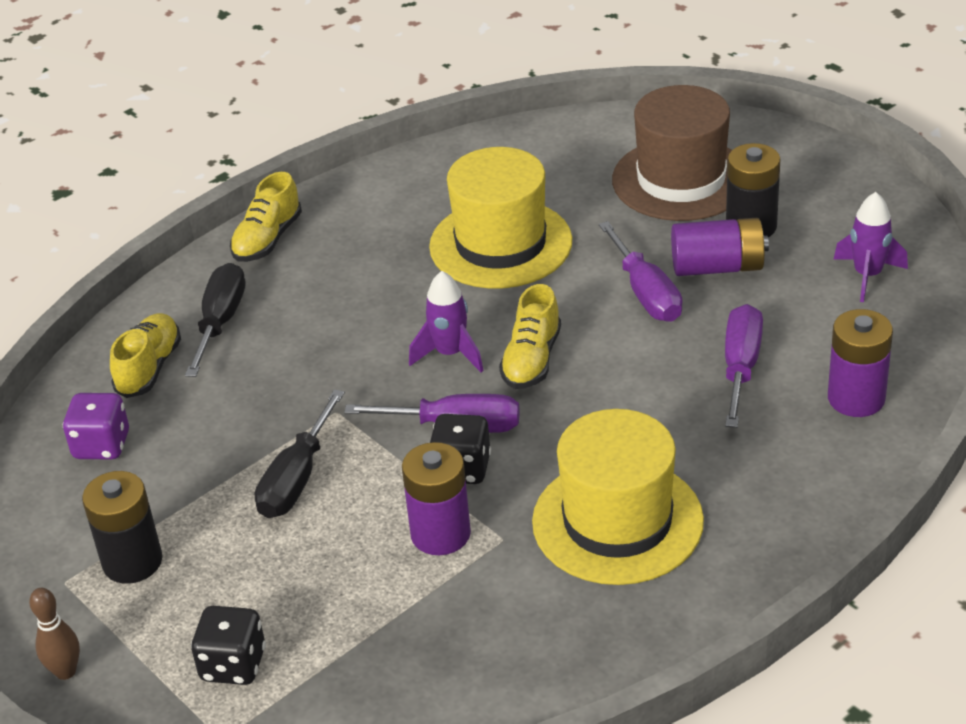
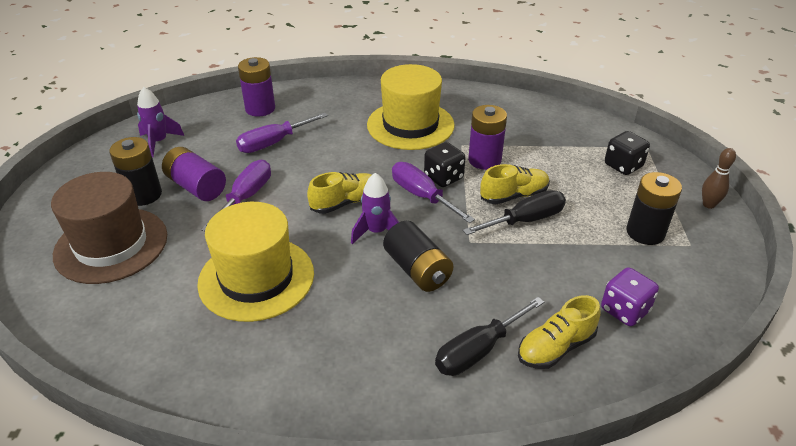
camera: 140 degrees left, 0 degrees up
(267, 239) = (376, 404): yellow shoe -> yellow shoe (514, 196)
(357, 347) = (417, 270): none -> black battery

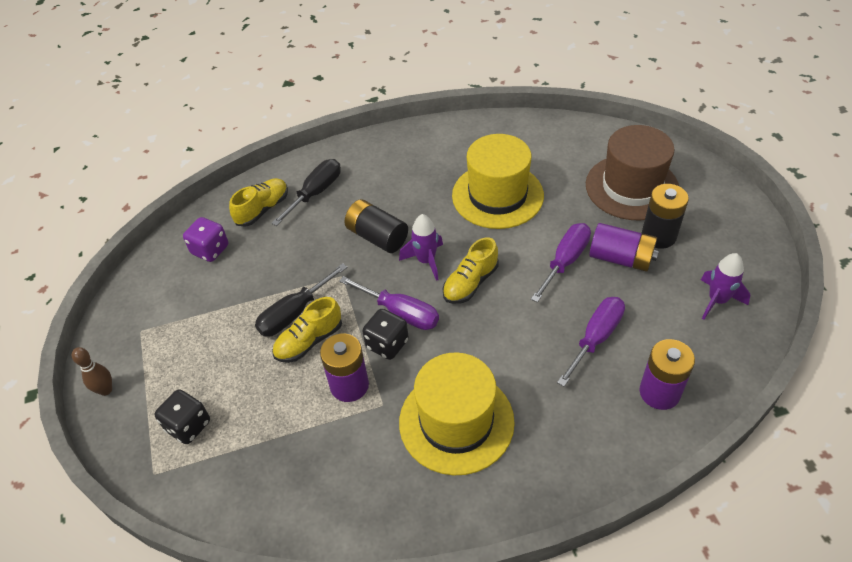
camera: 165 degrees right, 10 degrees up
(246, 197) = (565, 261): purple screwdriver -> purple screwdriver turned 150 degrees counterclockwise
(645, 232) = (180, 332): black battery -> none

